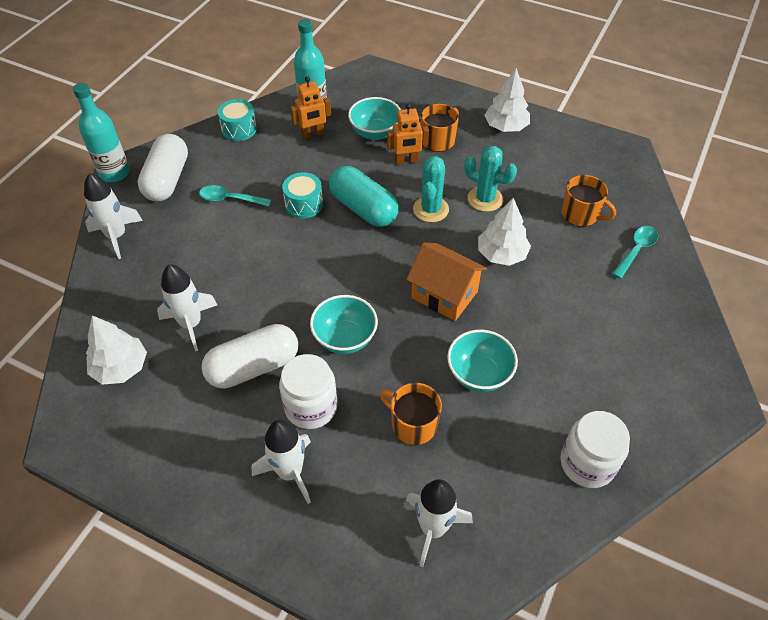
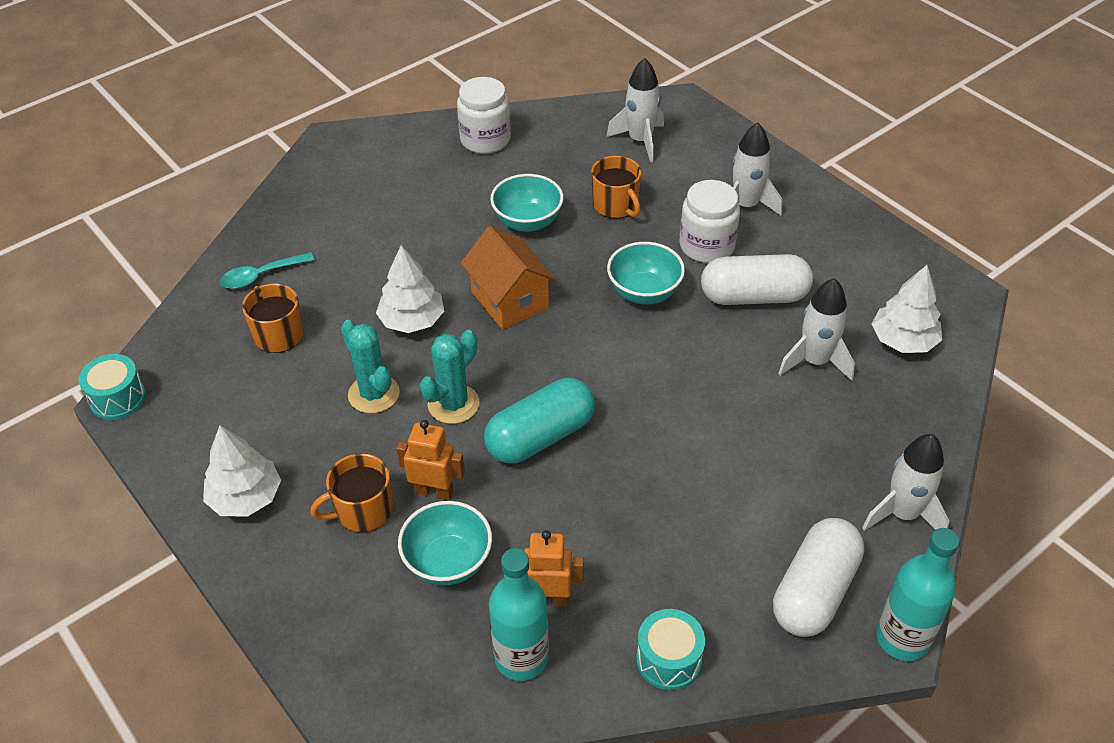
camera: 155 degrees left, 5 degrees down
(230, 199) = (723, 519): turquoise spoon -> none
(304, 204) = (619, 472): turquoise drum -> turquoise drum (118, 398)
(363, 208) = (540, 436): turquoise capsule -> turquoise capsule turned 75 degrees clockwise

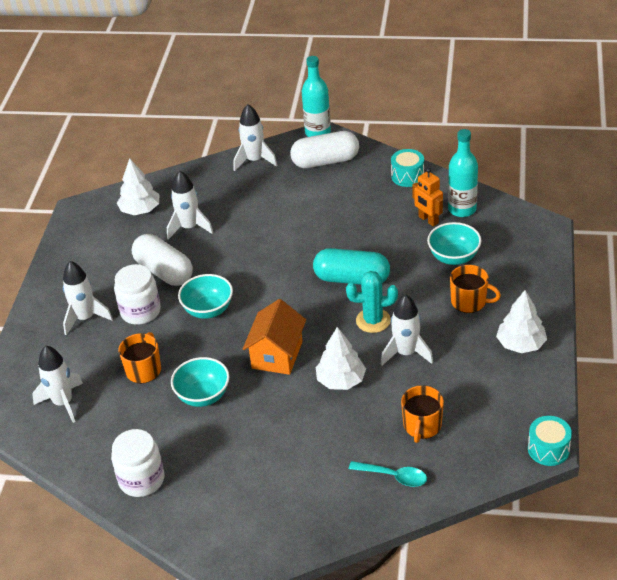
camera: 130 degrees left, 5 degrees down
(373, 394) = (406, 353): turquoise cactus -> white rocket
(434, 491) = (428, 288): orange robot -> none

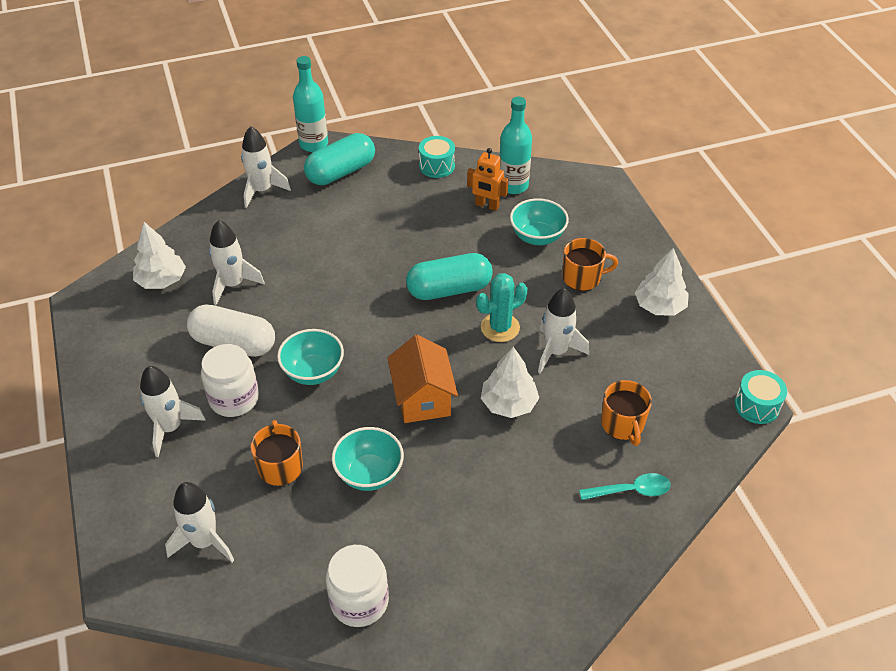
camera: 30 degrees left, 5 degrees up
(325, 161) = (341, 172): white capsule -> turquoise capsule

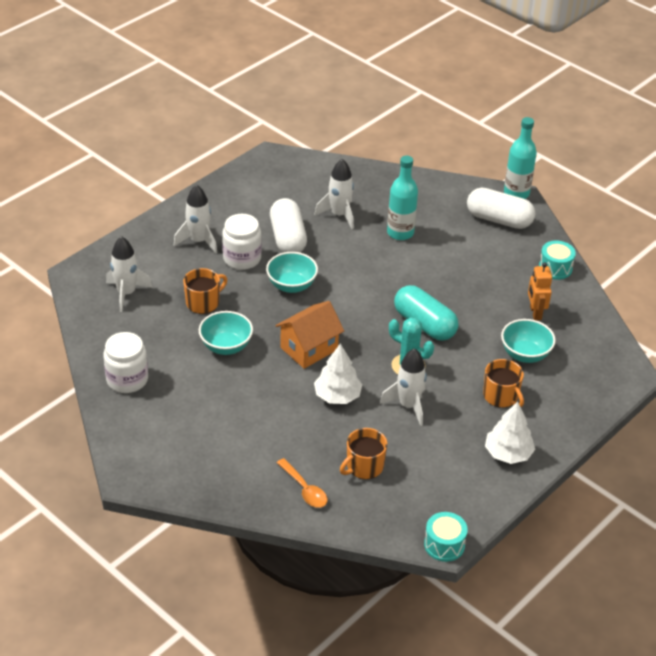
camera: 60 degrees right, 5 degrees down
(161, 280) = (316, 181): white tree -> none
(262, 190) = (442, 189): white rocket -> none
(341, 172) = (499, 219): turquoise capsule -> white capsule
(513, 185) = (573, 320): turquoise bottle -> turquoise bottle (400, 233)
(631, 491) = (304, 489): turquoise spoon -> orange spoon

